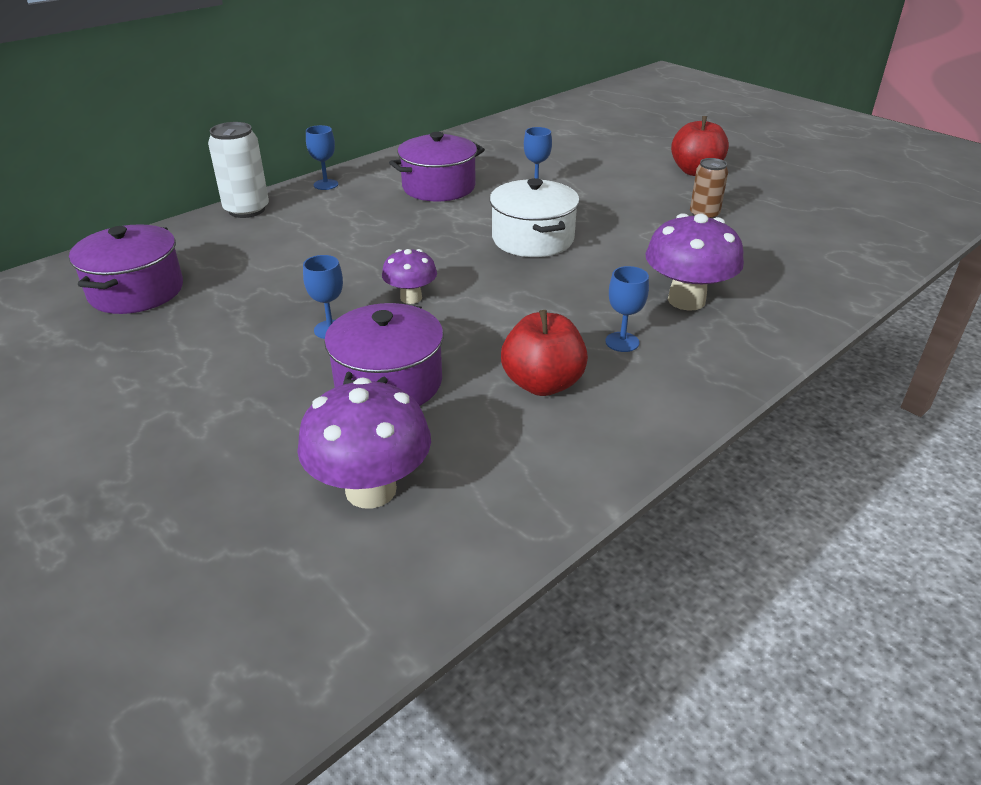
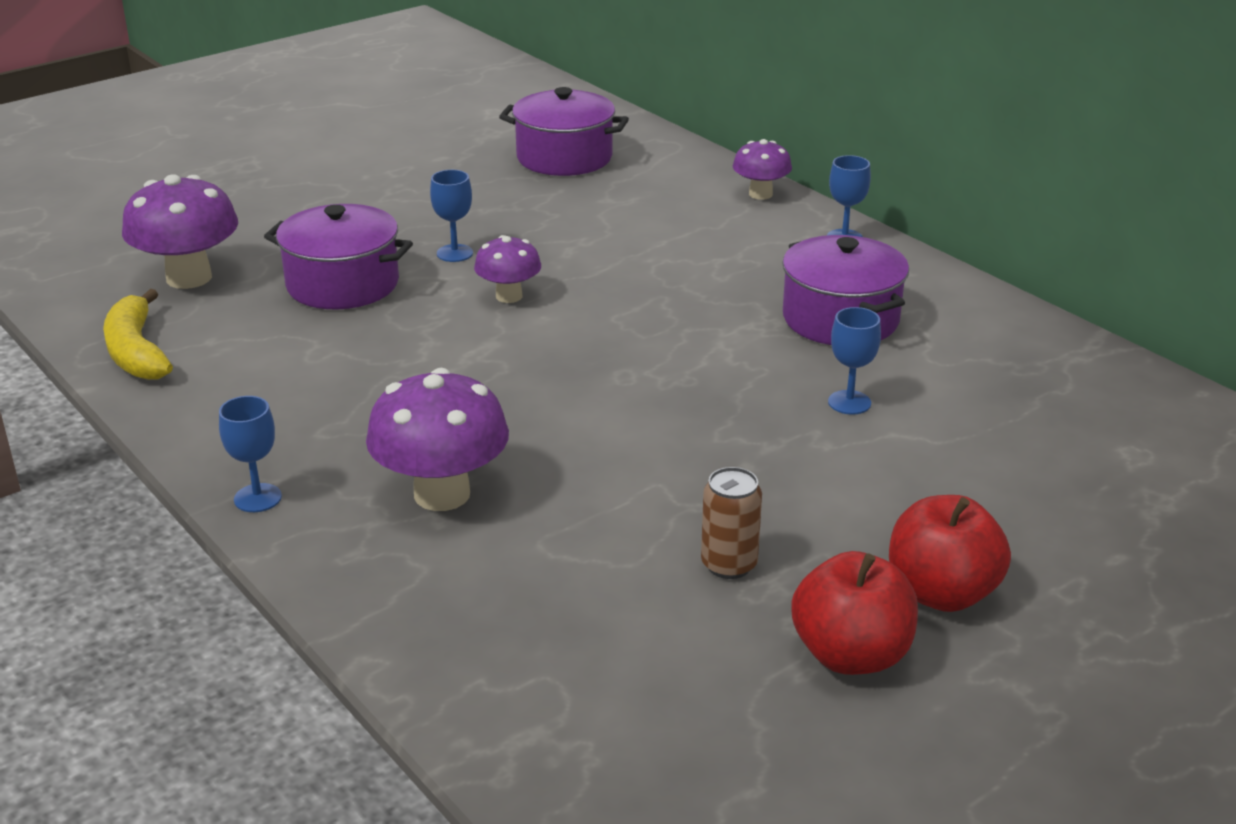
camera: 95 degrees right, 5 degrees down
(247, 210) = (760, 194): white can -> purple mushroom
(533, 239) = (653, 386): white pot -> none
(535, 491) = (136, 352): none -> yellow banana
(542, 384) = (298, 368): red apple -> red apple (851, 655)
(622, 342) = (358, 428): blue goblet -> blue goblet (257, 498)

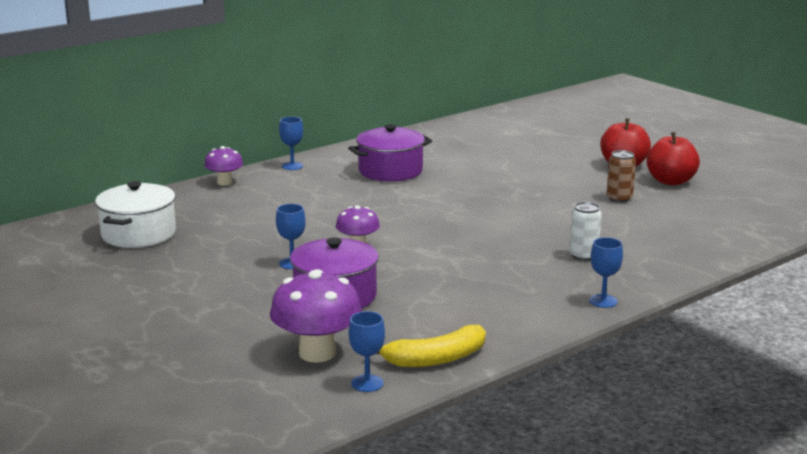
camera: 90 degrees left, 10 degrees down
(442, 494) = (583, 256): purple mushroom -> white can
(564, 157) = (139, 234): purple pot -> white pot
(849, 402) = (476, 173): blue goblet -> blue goblet (367, 383)

